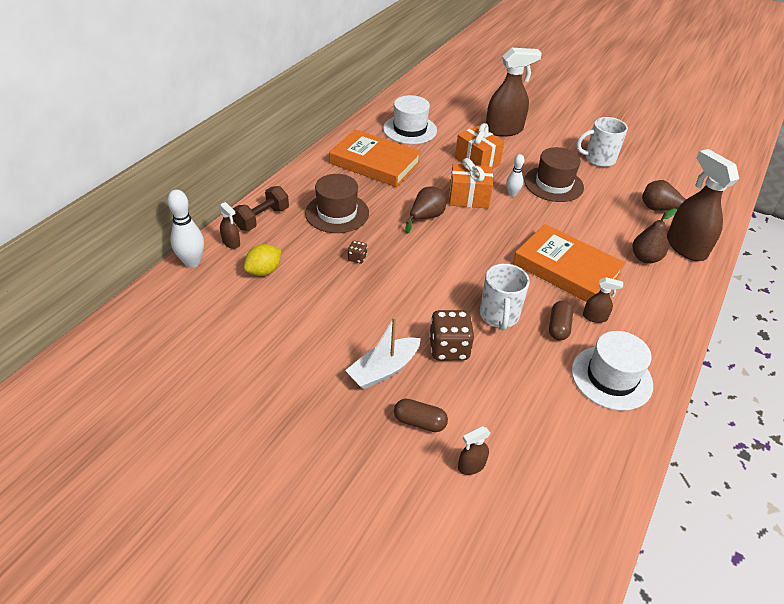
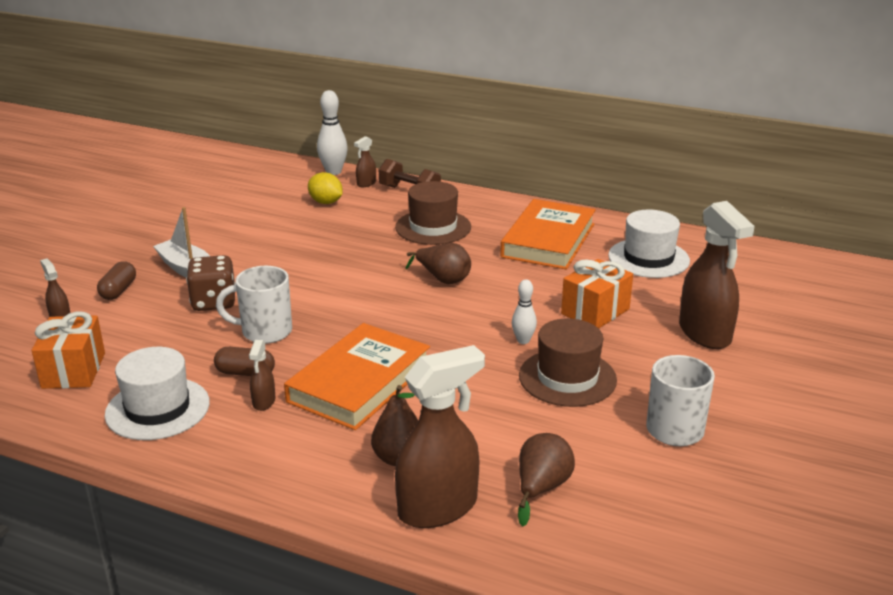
camera: 85 degrees right, 15 degrees down
(357, 258) = (354, 244): brown dice -> none
(468, 198) = (498, 307): orange gift -> orange gift (74, 370)

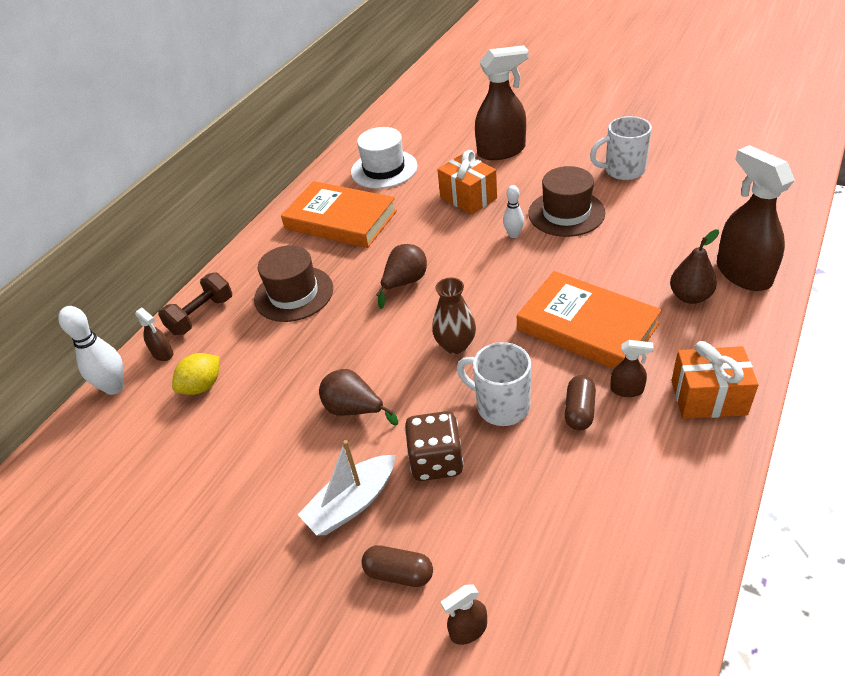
camera: 80 degrees left, 15 degrees up
(74, 370) = (591, 577): orange gift -> orange gift (708, 397)
(157, 408) = (653, 474): white hat -> none
(265, 331) = (501, 406): white mug -> white mug turned 120 degrees clockwise
(348, 308) = (455, 345): none -> brown vase
(541, 488) = (705, 226): brown pear -> brown pear (354, 410)

